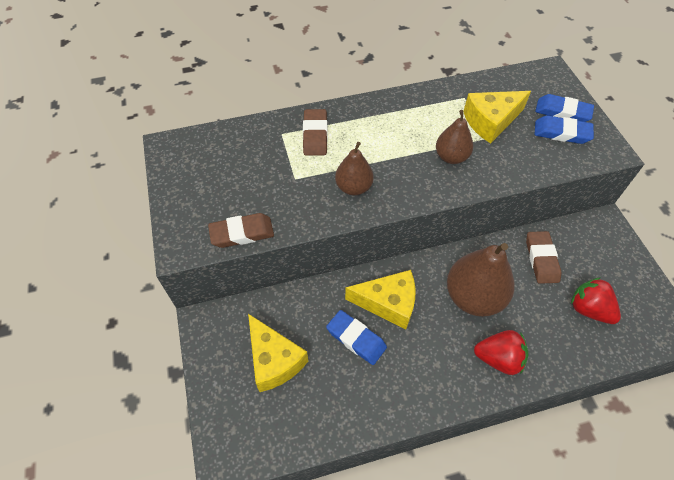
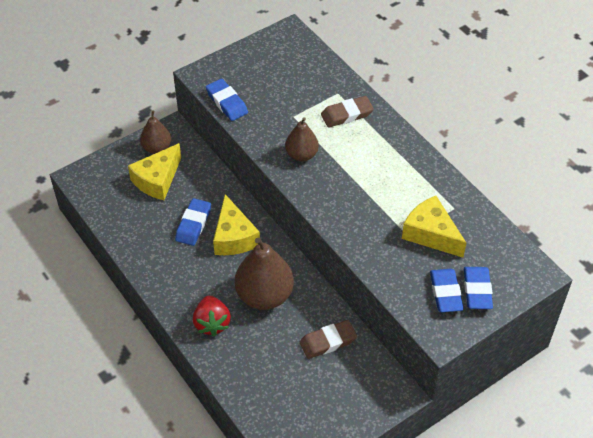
camera: 70 degrees right, 5 degrees down
(242, 233) = (227, 102): brown eraser -> blue eraser
(451, 157) = (369, 212): brown pear -> brown pear (157, 148)
(589, 309) = (288, 386): red strawberry -> none

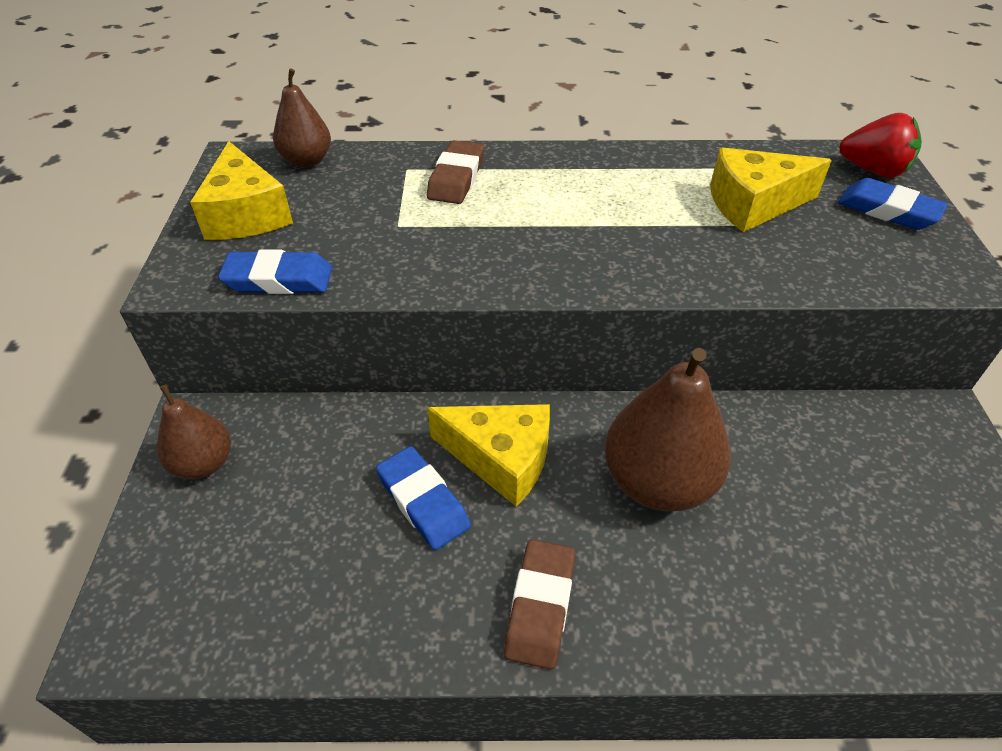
camera: 55 degrees left, 5 degrees down
(157, 180) = (272, 502): yellow cheese -> yellow cheese (246, 214)
(212, 323) = (672, 597): red strawberry -> red strawberry (873, 170)
(301, 155) = (485, 252): brown pear -> brown pear (307, 161)
(328, 341) = (805, 449): brown eraser -> brown eraser (540, 606)
(445, 293) = (878, 238): blue eraser -> none

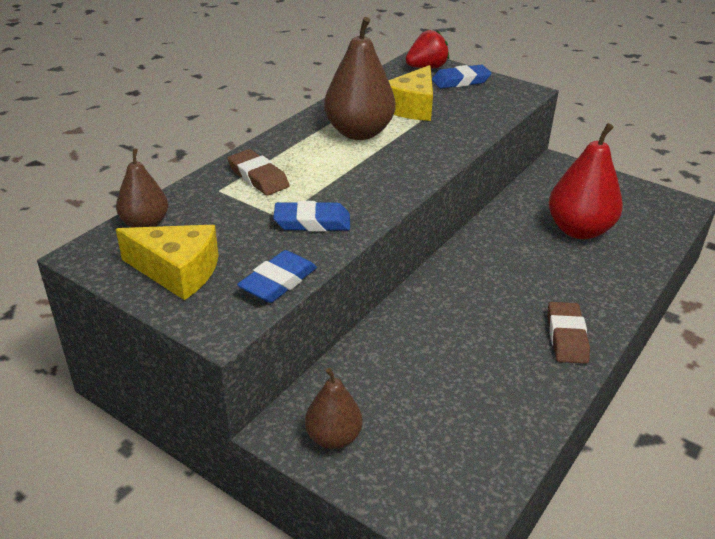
camera: 55 degrees left, 10 degrees down
(423, 501) = (460, 348): blue eraser -> blue eraser (312, 222)
(501, 459) = (456, 305): yellow cheese -> none
(540, 606) = (566, 337): brown eraser -> brown eraser turned 45 degrees clockwise
(657, 482) = (521, 261): brown pear -> brown pear (359, 133)
(805, 515) = (579, 230): none -> red pear

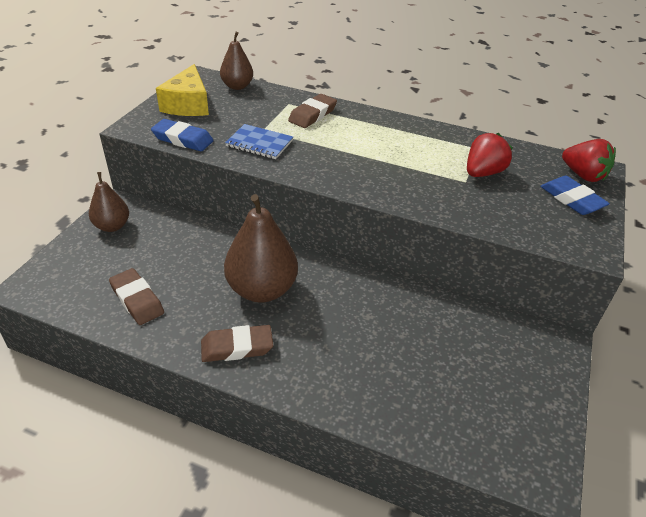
camera: 75 degrees right, 5 degrees up
(312, 222) = (259, 143): blue eraser -> blue notebook
(359, 133) = (410, 149): brown pear -> brown pear (262, 289)
(412, 107) = (483, 173): yellow cheese -> red strawberry
(490, 413) = (137, 300): none -> brown eraser
(579, 230) = (422, 359): red pear -> none

